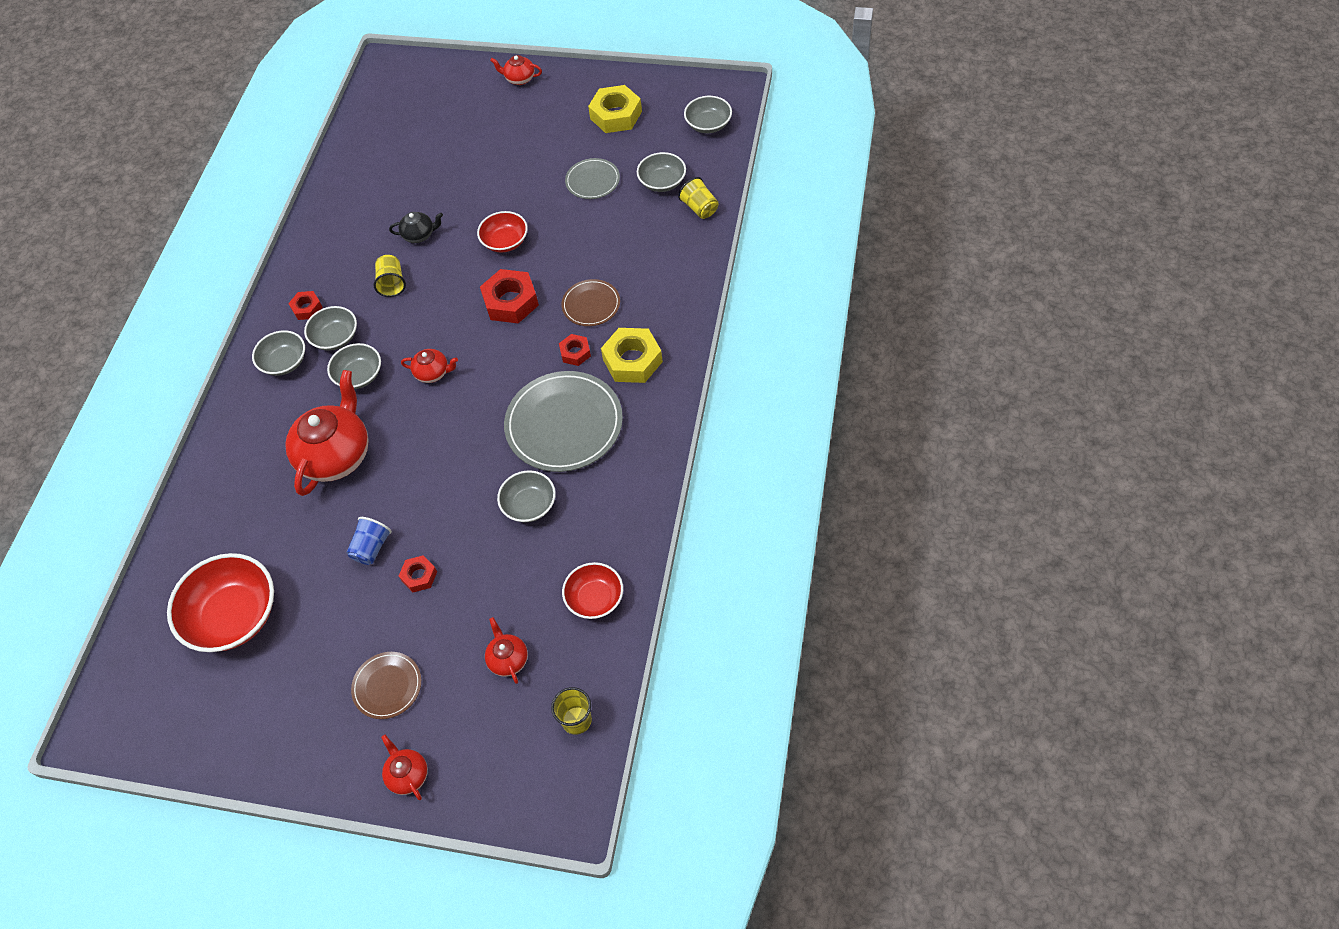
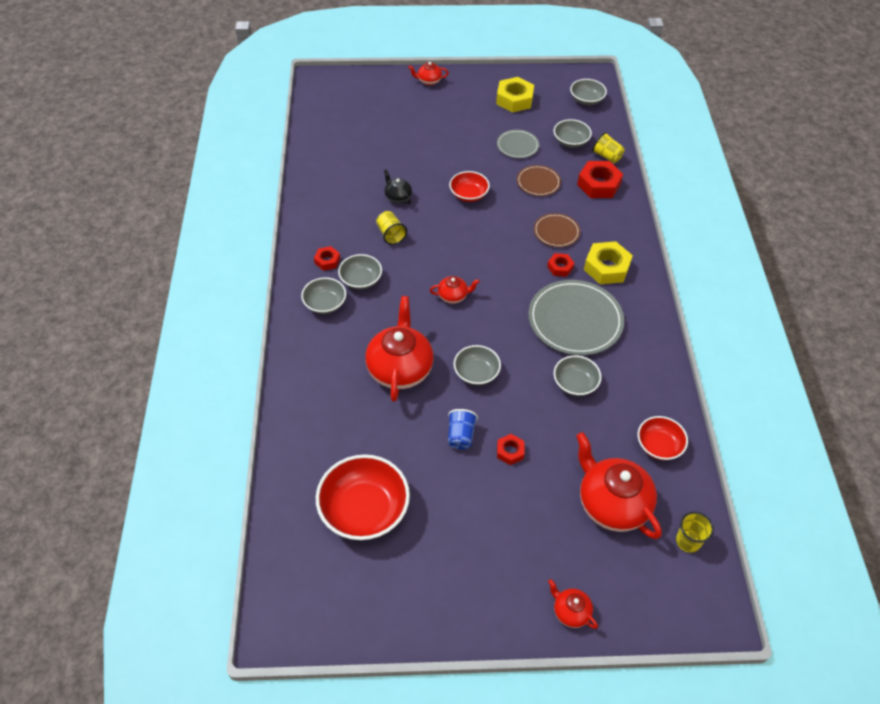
camera: 20 degrees left, 5 degrees down
(359, 375) = (393, 306): grey bowl -> grey bowl (476, 373)
(387, 686) = (521, 543): brown plate -> brown plate (538, 182)
(419, 235) = (398, 197): black teapot -> black teapot turned 105 degrees counterclockwise
(508, 659) = (612, 504): red teapot -> red teapot, size x2.09
(510, 302) = (492, 237): red nut -> red nut (598, 184)

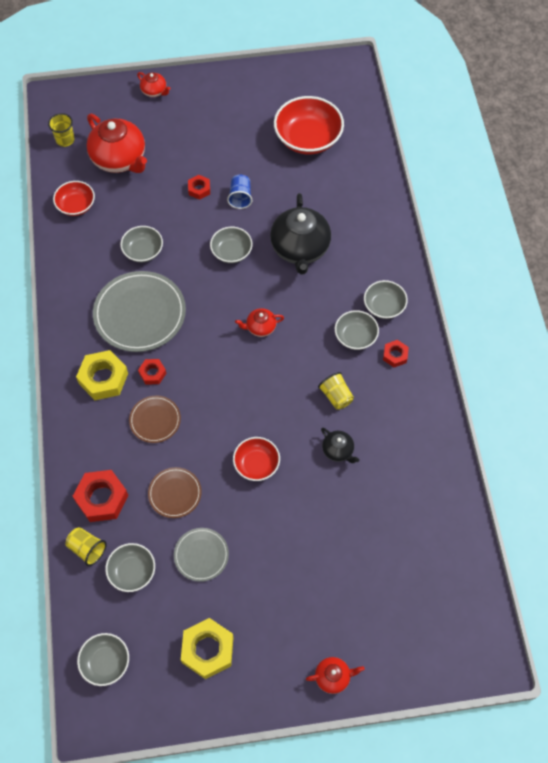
camera: 175 degrees right, 10 degrees up
(400, 369) = (300, 249): red teapot -> black teapot

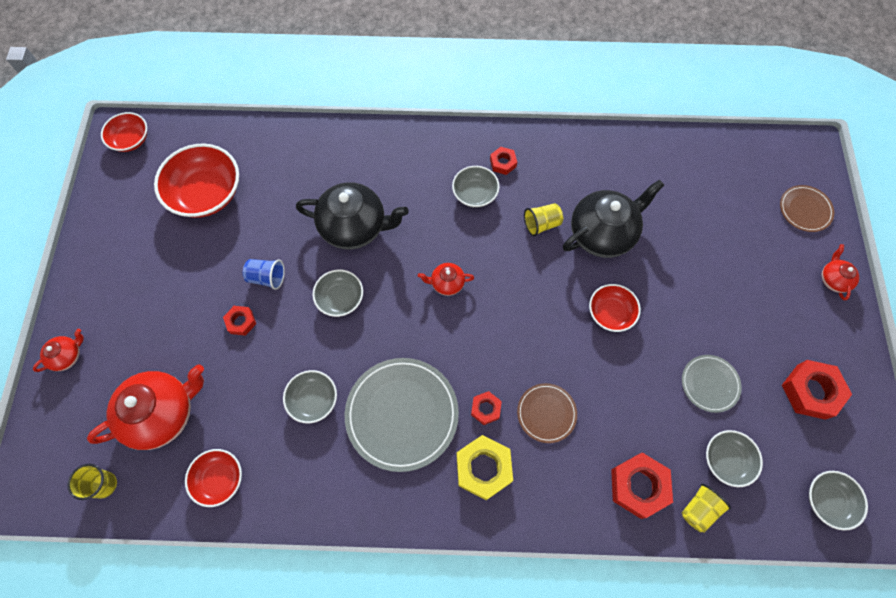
camera: 80 degrees left, 5 degrees up
(175, 493) = (638, 402): brown plate -> brown plate (805, 210)
(207, 650) = (811, 391): yellow nut -> red nut
(260, 327) = (447, 283): red teapot -> red teapot turned 90 degrees clockwise
(338, 450) = (602, 233): black teapot -> black teapot, size x2.09
(345, 75) = (131, 140): none -> red bowl
(384, 306) = (444, 161): grey bowl -> none

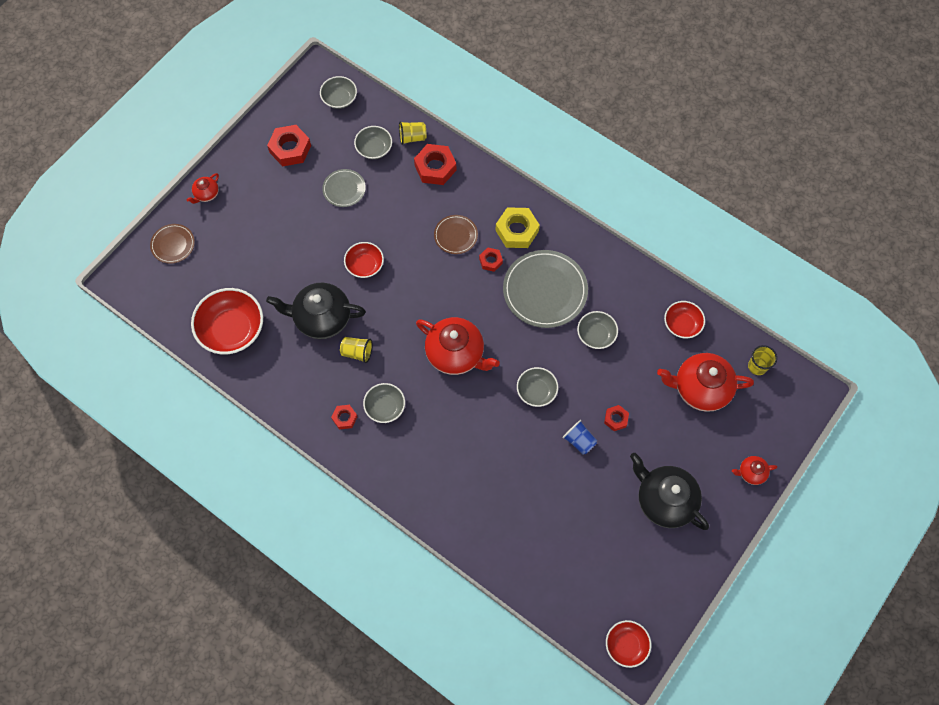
camera: 145 degrees left, 0 degrees up
(206, 193) = (588, 545): red bowl -> red bowl (232, 329)
(354, 227) = (491, 439): black teapot -> black teapot (664, 500)
(447, 283) = (456, 354): red teapot -> red teapot, size x2.09

